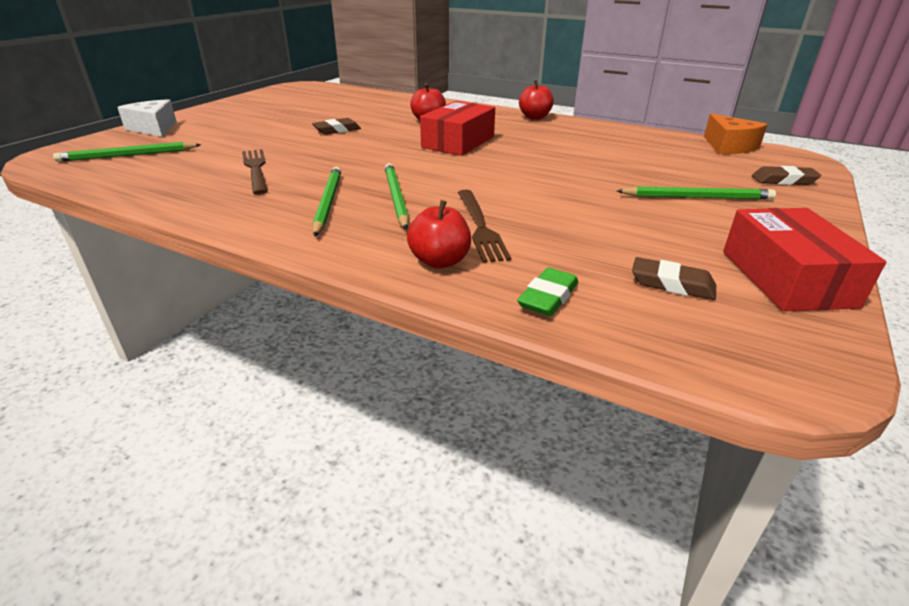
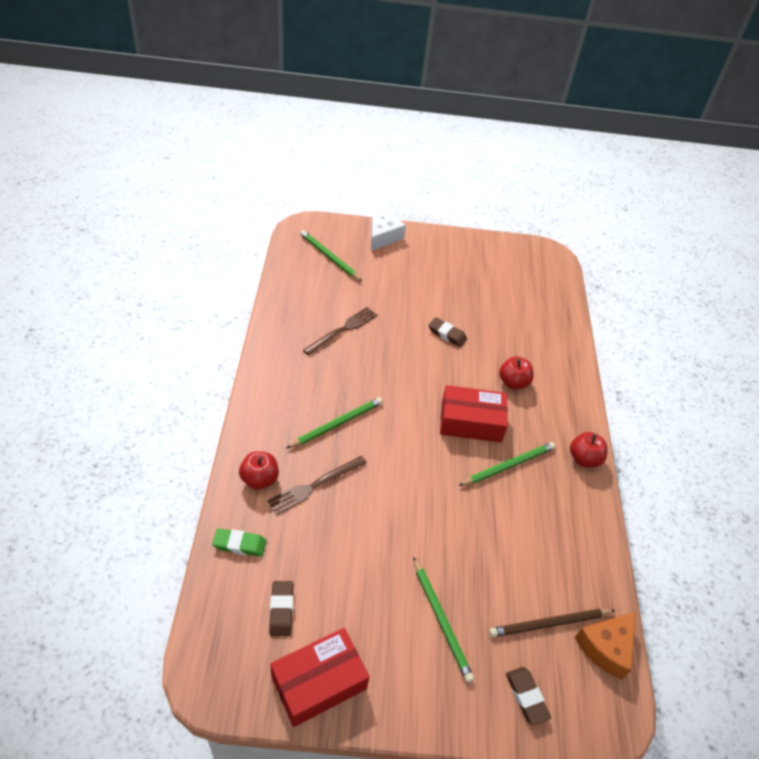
camera: 60 degrees right, 15 degrees up
(328, 202) = (311, 392): green pencil -> green pencil (508, 465)
(704, 159) = (549, 624): none -> brown pencil

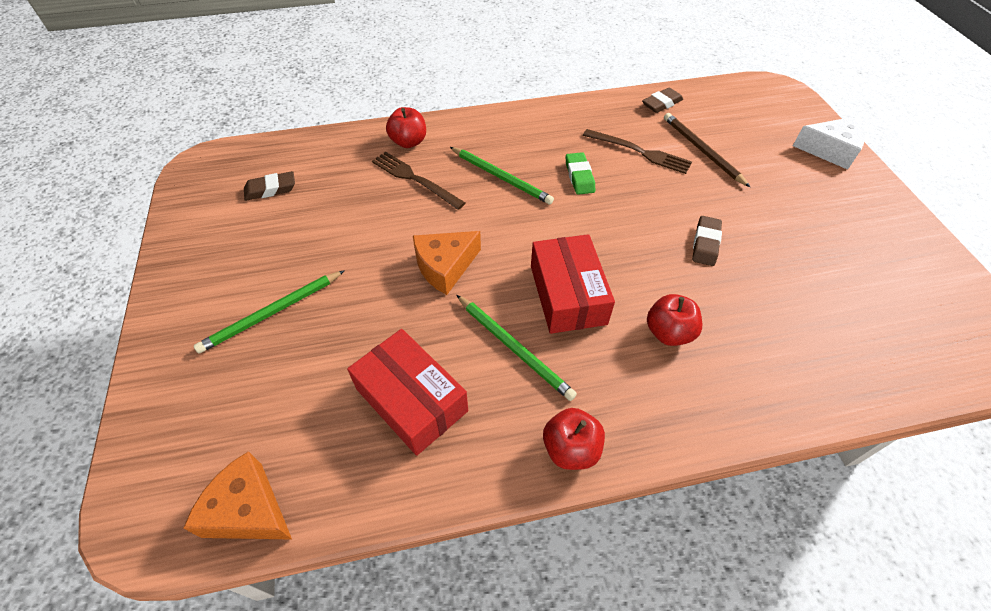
camera: 80 degrees right, 5 degrees up
(239, 544) = (333, 148): green eraser -> green eraser (579, 176)
(319, 682) = (199, 230): red box -> red box (411, 400)
(329, 257) = (746, 116): green pencil -> none
(425, 487) = (445, 267): none -> orange cheese
(526, 696) = (179, 414): brown eraser -> brown eraser (661, 103)
(549, 624) = (278, 429): brown pencil -> brown pencil (702, 150)

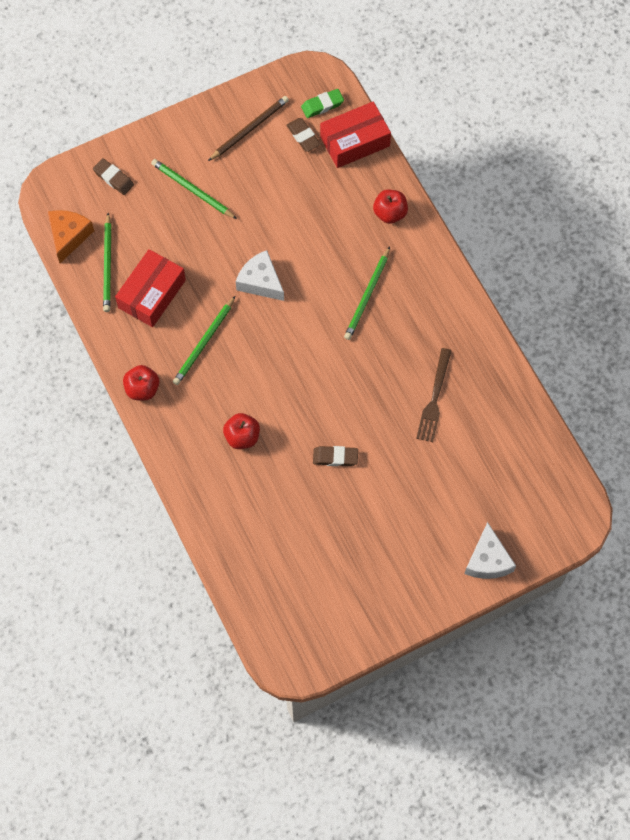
camera: 75 degrees right, 15 degrees up
(333, 455) = (108, 265): none -> green pencil
(415, 179) = (345, 233): brown fork -> none
(445, 267) = (260, 282): orange cheese -> white cheese
(567, 294) = (258, 367): red box -> red box (355, 141)
(579, 176) = (386, 355): green eraser -> green eraser (322, 105)
(661, 103) = (515, 411): brown eraser -> brown eraser (113, 178)
(702, 150) = (453, 450): brown pencil -> brown pencil (249, 129)

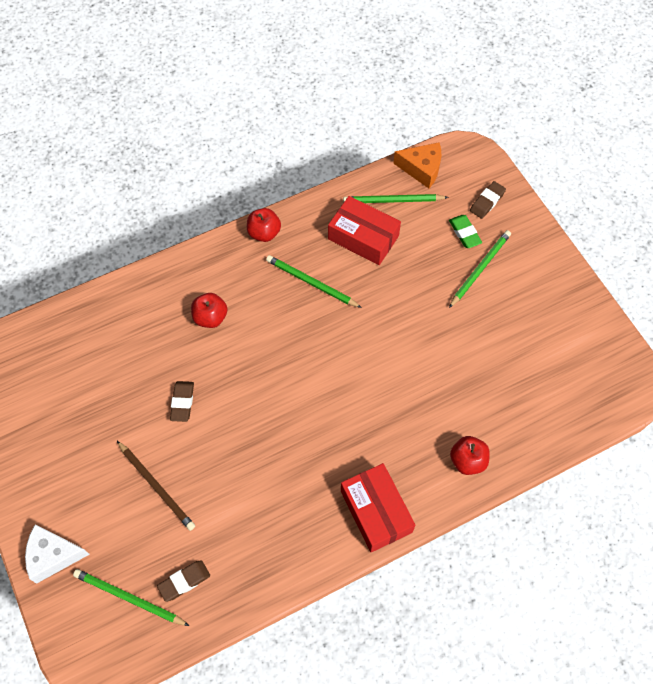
camera: 90 degrees right, 5 degrees down
(249, 129) = (557, 319): brown pencil -> brown pencil (156, 486)
(260, 282) = (379, 332): white cheese -> none
(303, 136) = (555, 372): brown eraser -> brown eraser (184, 581)
(322, 105) = (597, 391): green eraser -> green eraser (464, 233)
(355, 141) = (555, 424): red box -> red box (376, 511)
(367, 296) = (365, 436): green pencil -> green pencil (129, 598)
(434, 398) = (243, 504): brown fork -> none

